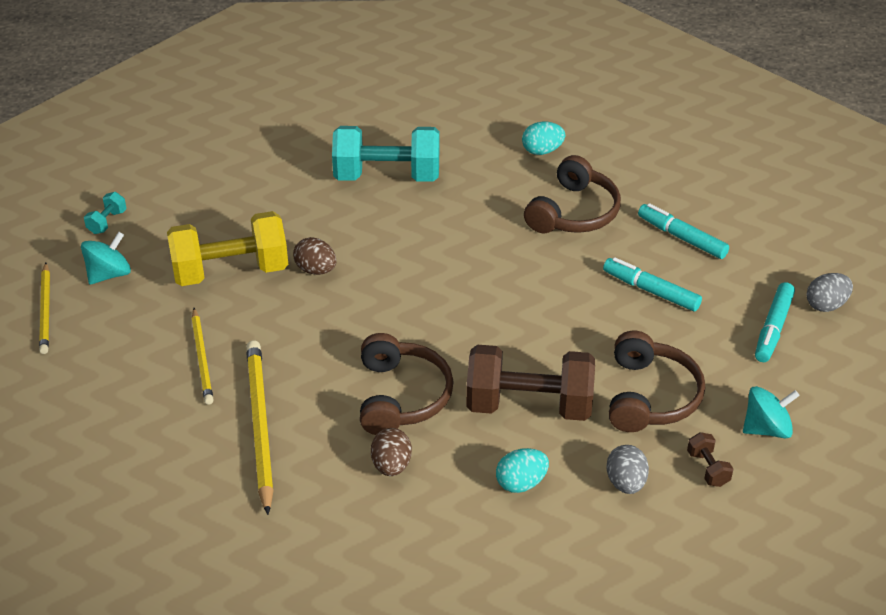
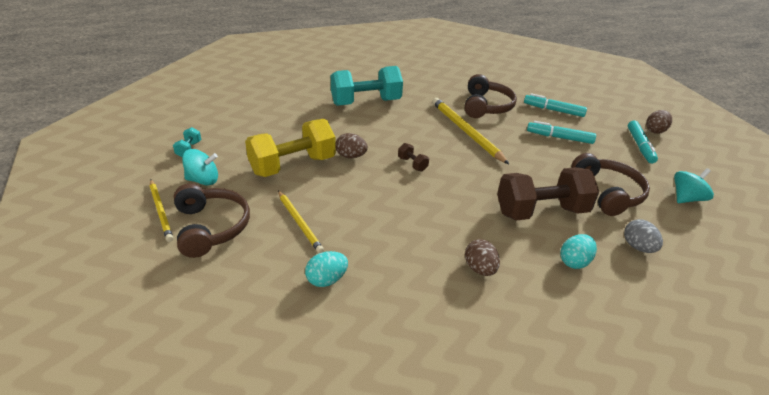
camera: 20 degrees left, 5 degrees down
(109, 274) = (203, 180): turquoise spinning top -> turquoise spinning top turned 60 degrees clockwise
(260, 425) = (367, 260): yellow pencil -> yellow pencil (466, 132)
(401, 396) = (456, 221): brown headphones -> brown headphones (211, 227)
(542, 151) = (447, 81): turquoise egg -> turquoise egg (327, 280)
(708, 468) = (677, 228): brown dumbbell -> brown dumbbell (412, 164)
(826, 305) = (655, 131): grey egg -> brown egg

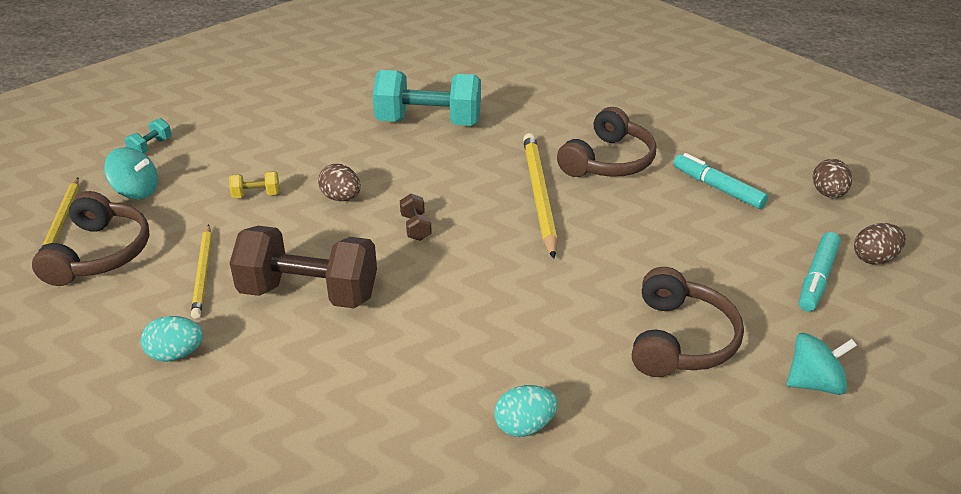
camera: 25 degrees right, 0 degrees up
(293, 165) = (256, 195): yellow dumbbell -> yellow dumbbell, size x0.41
(480, 269) = (379, 396): brown egg -> brown egg (828, 194)
(541, 211) = (543, 341): brown dumbbell -> brown dumbbell (309, 293)
(559, 138) = (684, 235): turquoise marker -> none
(638, 247) = (648, 434): grey egg -> none

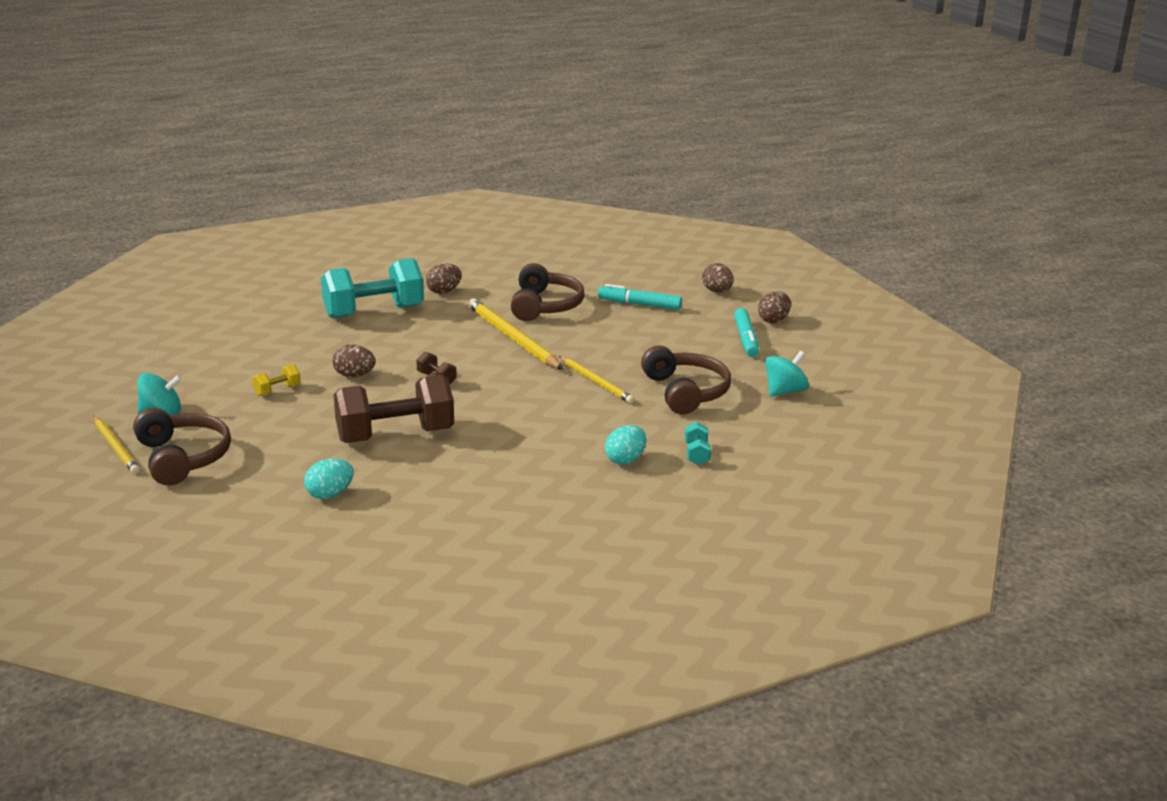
camera: 30 degrees left, 10 degrees down
(151, 147) = (134, 382): turquoise dumbbell -> turquoise dumbbell (696, 454)
(203, 273) = (292, 446): yellow pencil -> yellow pencil (596, 382)
(518, 115) = (444, 291): none -> brown egg

